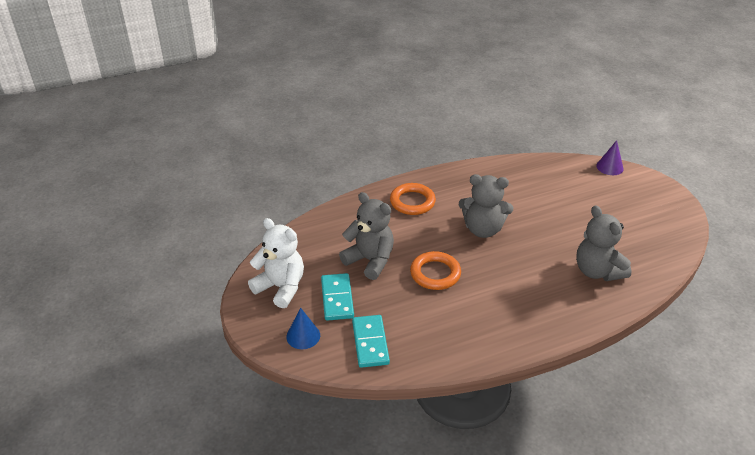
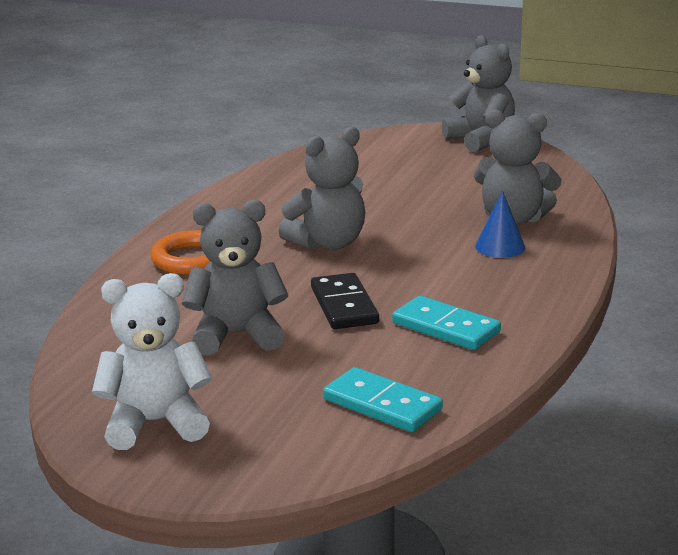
camera: 45 degrees left, 15 degrees down
(303, 336) = (281, 449): blue cone -> blue cone (500, 247)
(337, 298) = (260, 390): turquoise domino -> turquoise domino (446, 327)
(435, 273) = (344, 305): orange ring -> black domino
(609, 167) = (374, 137): purple cone -> none
(667, 202) = (481, 140): none -> grey teddy bear

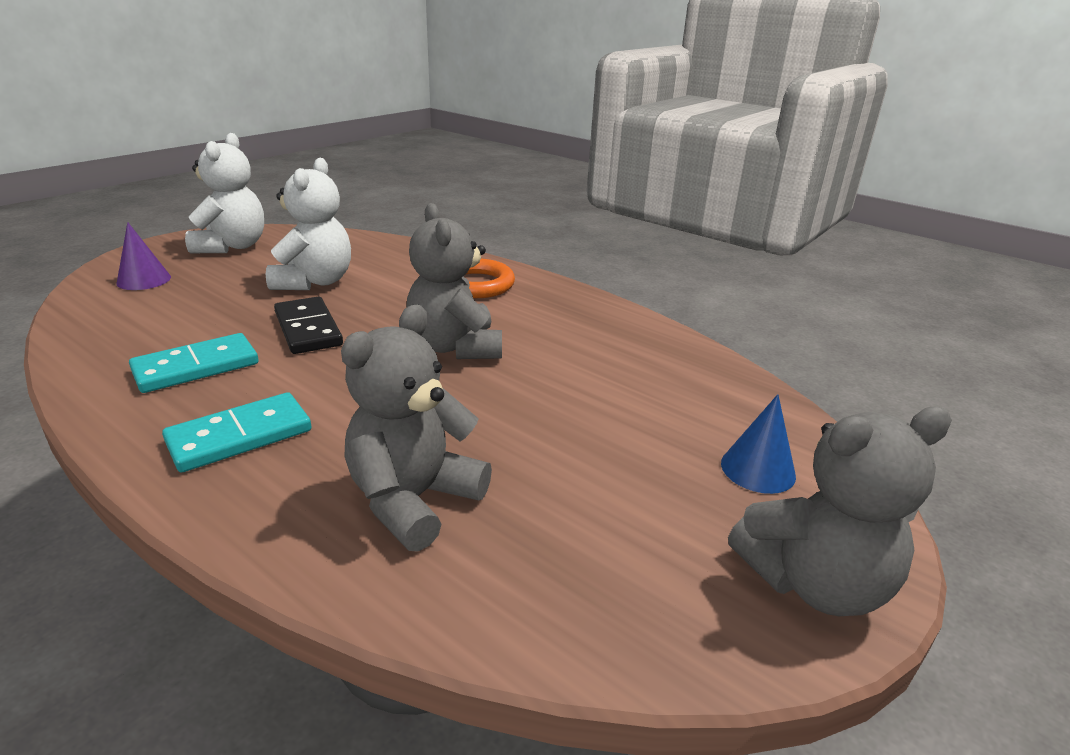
camera: 105 degrees right, 5 degrees up
(237, 335) = (315, 282): grey teddy bear -> white teddy bear
(298, 434) = (144, 280): none -> purple cone
(344, 305) = (308, 329): black domino -> black domino turned 60 degrees clockwise
(382, 404) = (126, 312): turquoise domino -> turquoise domino (240, 436)
(500, 247) = (336, 457): blue cone -> blue cone (758, 469)

